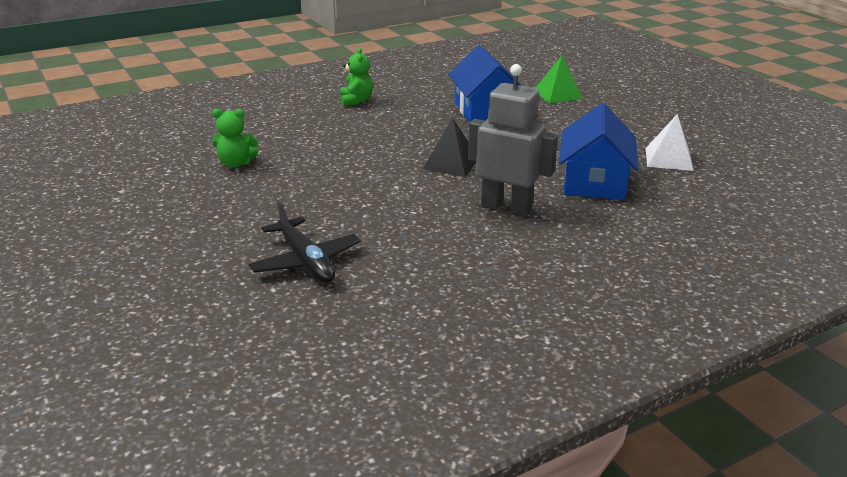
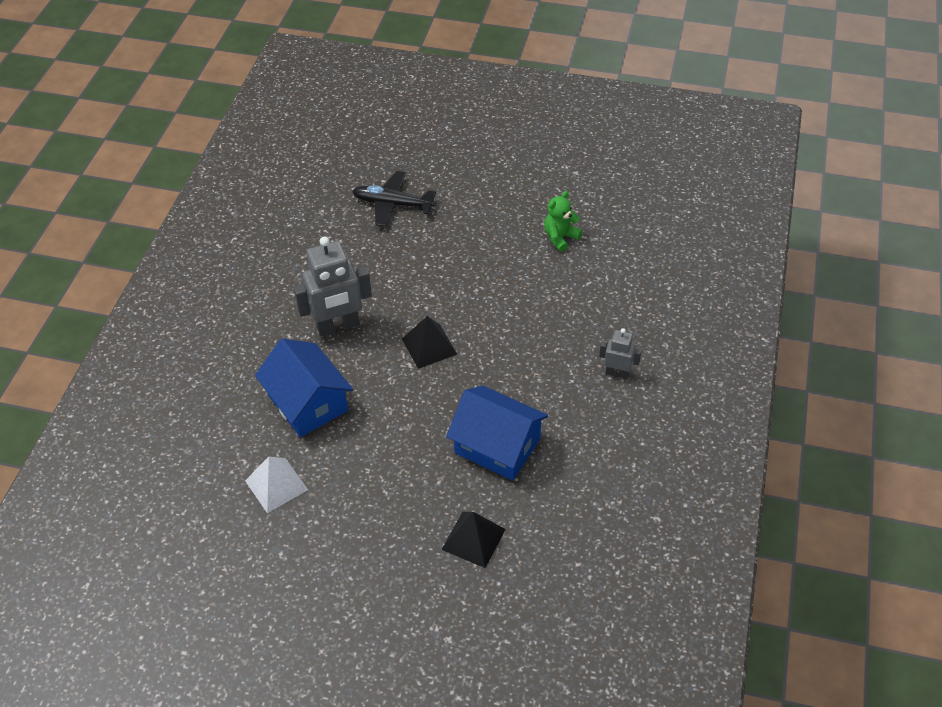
camera: 135 degrees right, 20 degrees up
(356, 101) = (617, 373): green teddy bear -> grey robot
(558, 94) = (473, 539): green pyramid -> black pyramid

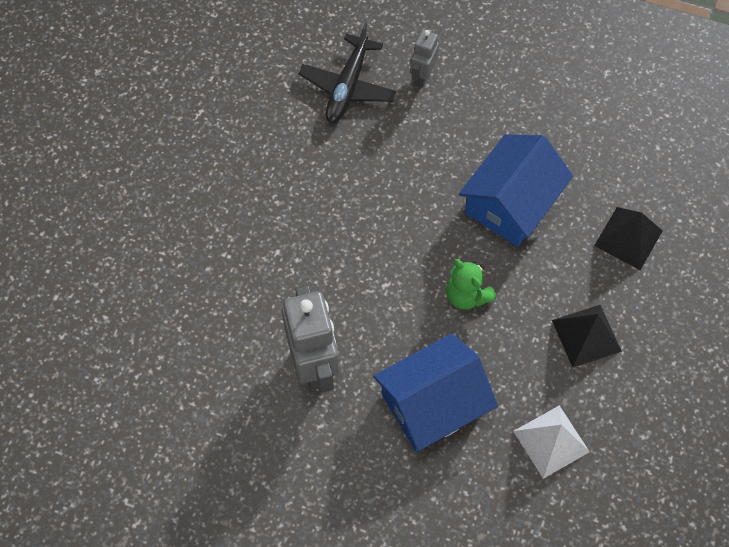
camera: 85 degrees left, 15 degrees up
(393, 204) = (106, 287): black plane -> black plane (347, 87)
(429, 346) = (360, 261): black pyramid -> black pyramid (586, 335)
(560, 237) = (208, 102): green teddy bear -> green teddy bear (466, 295)

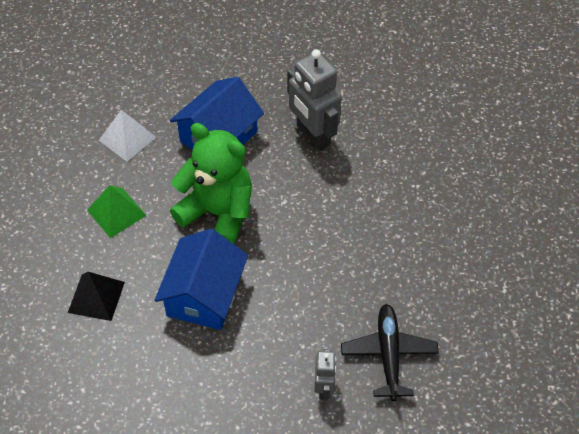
camera: 160 degrees right, 10 degrees down
(466, 295) = (218, 213): green teddy bear -> green teddy bear, size x1.98
(586, 335) = (116, 212): black pyramid -> green pyramid

